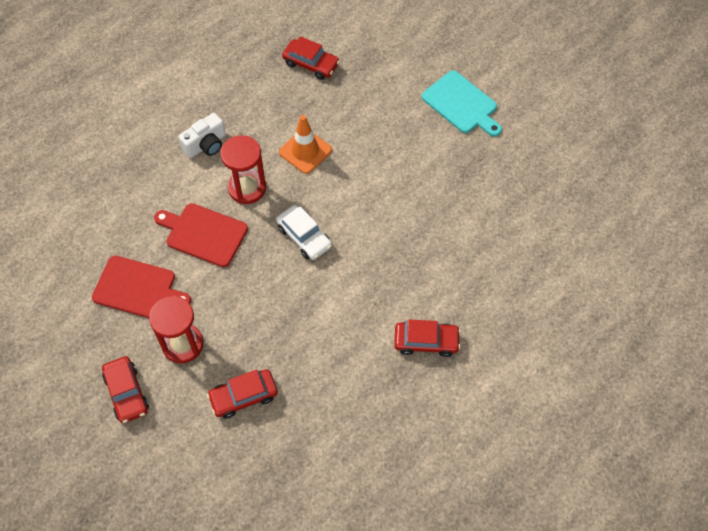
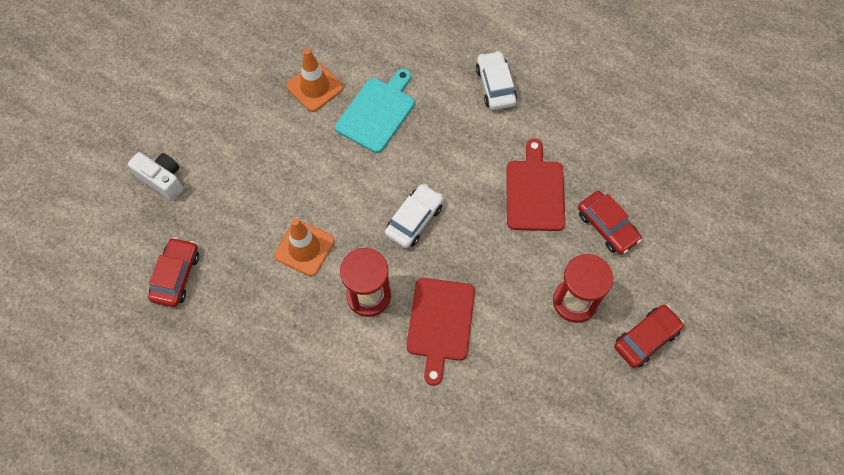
camera: 105 degrees left, 5 degrees up
(138, 288) = (527, 371): red cutting board -> red cutting board (534, 192)
(206, 145) = (320, 360): white camera -> white camera (162, 180)
(426, 341) = (495, 86): red car -> white car
(462, 104) = (207, 108): turquoise cutting board -> turquoise cutting board (377, 112)
(463, 187) = (315, 87): none -> orange traffic cone

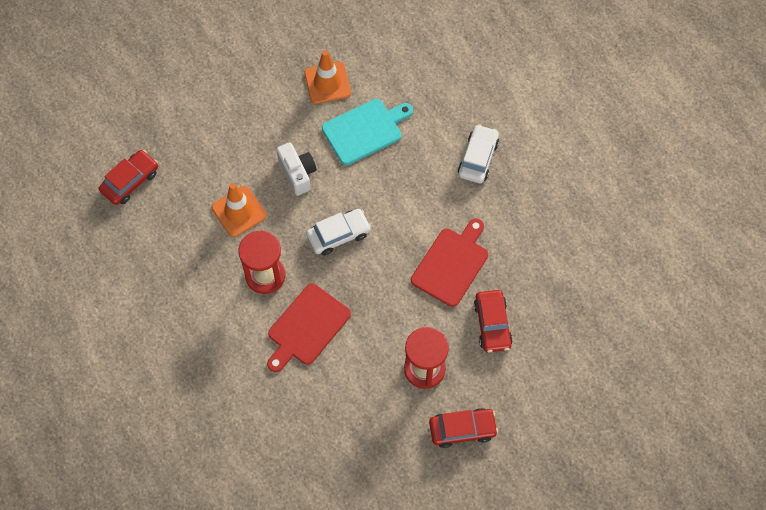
camera: 30 degrees right, 0 degrees up
(162, 180) = (163, 99): white camera -> white camera (297, 173)

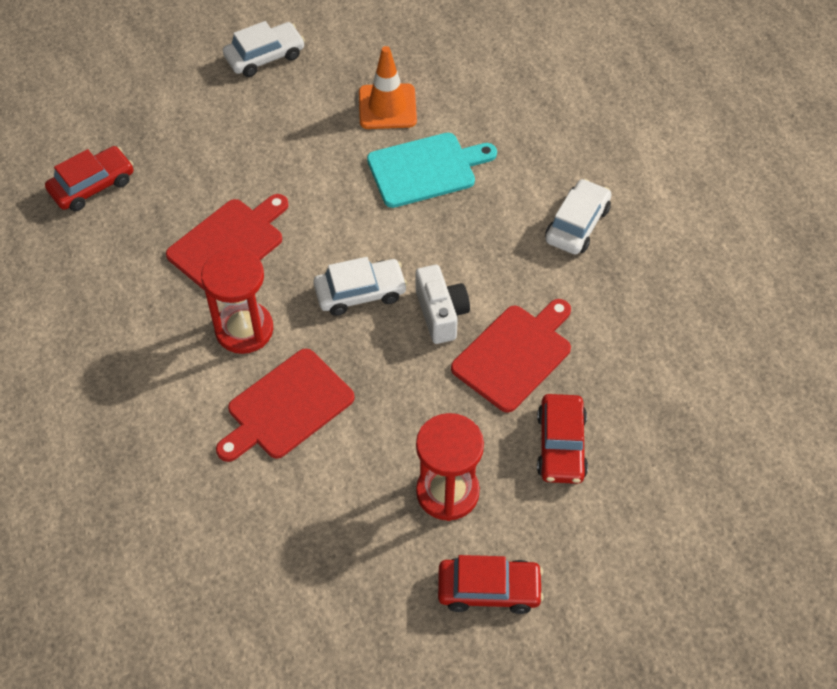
camera: 10 degrees right, 10 degrees down
(228, 53) = (265, 56): none -> white car
(239, 211) = (229, 243): orange traffic cone -> red cutting board
(297, 173) = (321, 208): white camera -> white camera (441, 314)

